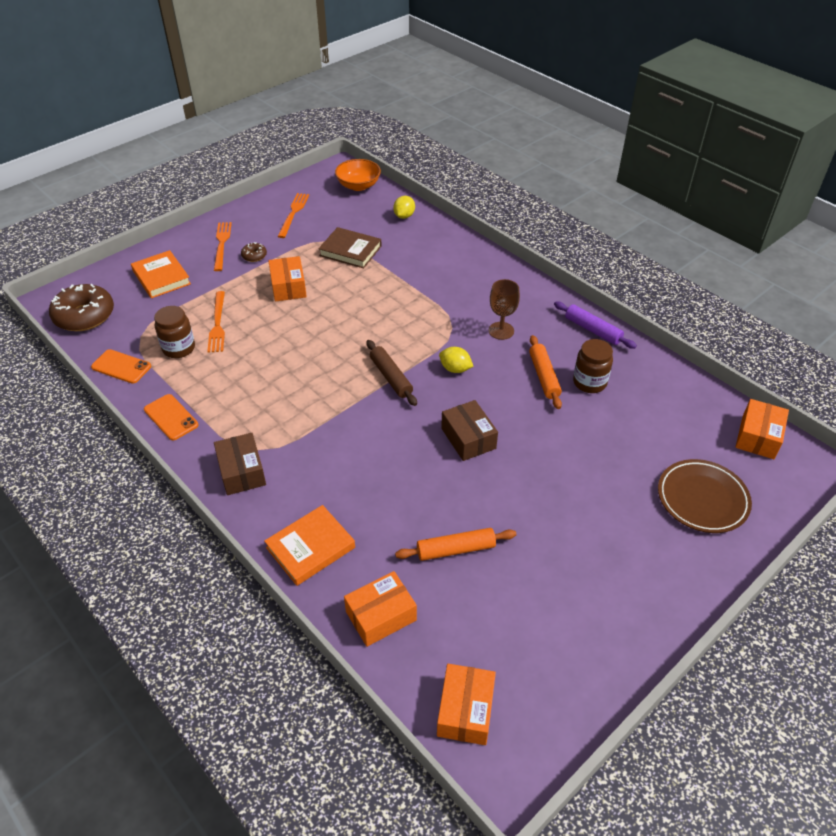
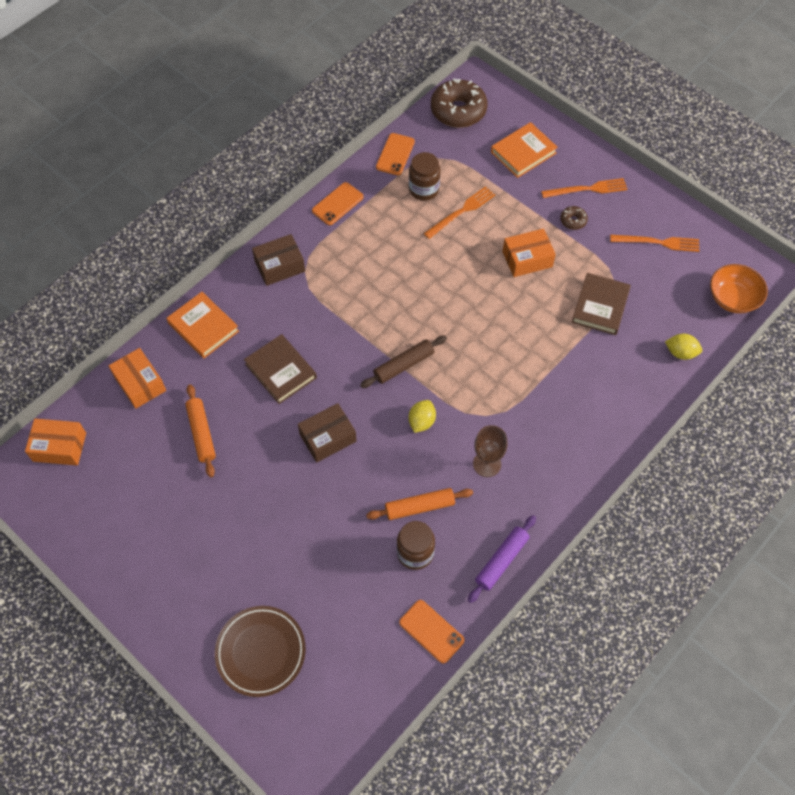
camera: 85 degrees right, 15 degrees up
(217, 324) = (461, 211): orange fork -> orange fork turned 150 degrees clockwise
(383, 474) = (280, 371): none -> brown book
(662, 377) = (431, 631): none -> orange phone
(758, 437) = (347, 725): orange box -> none

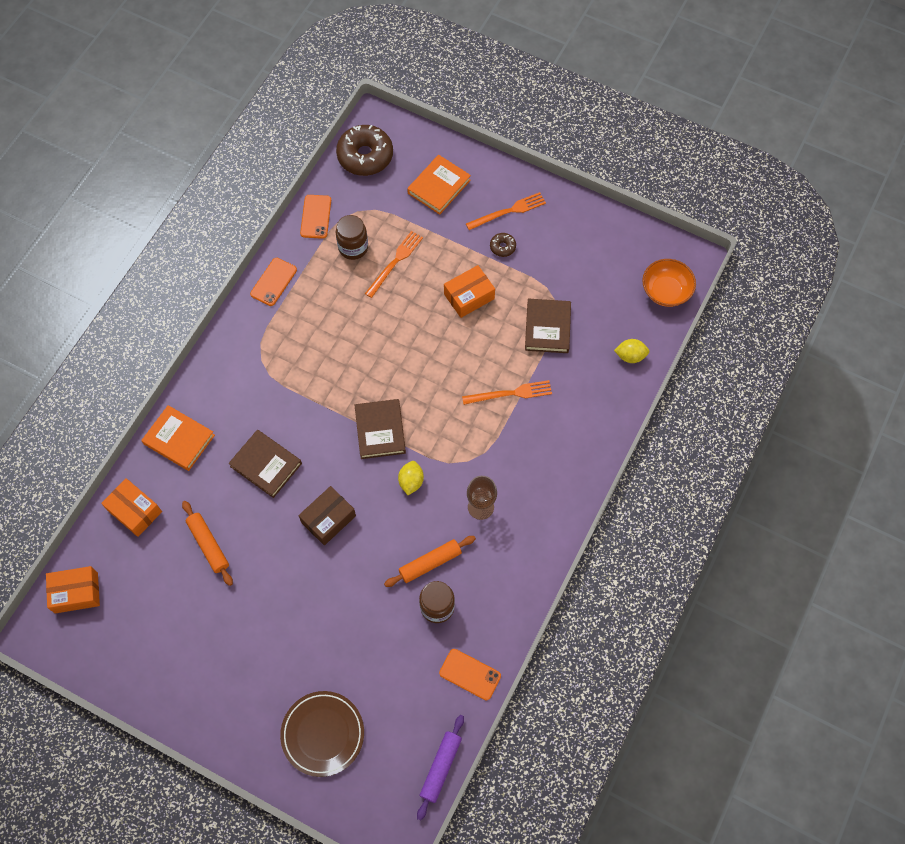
camera: 15 degrees left, 5 degrees up
(279, 266) = (235, 359): brown box -> none
(403, 365) = (380, 430): brown rolling pin -> brown book
(501, 561) = (515, 594): purple rolling pin -> purple rolling pin (440, 767)
(658, 242) = (586, 251): orange fork -> orange fork (510, 393)

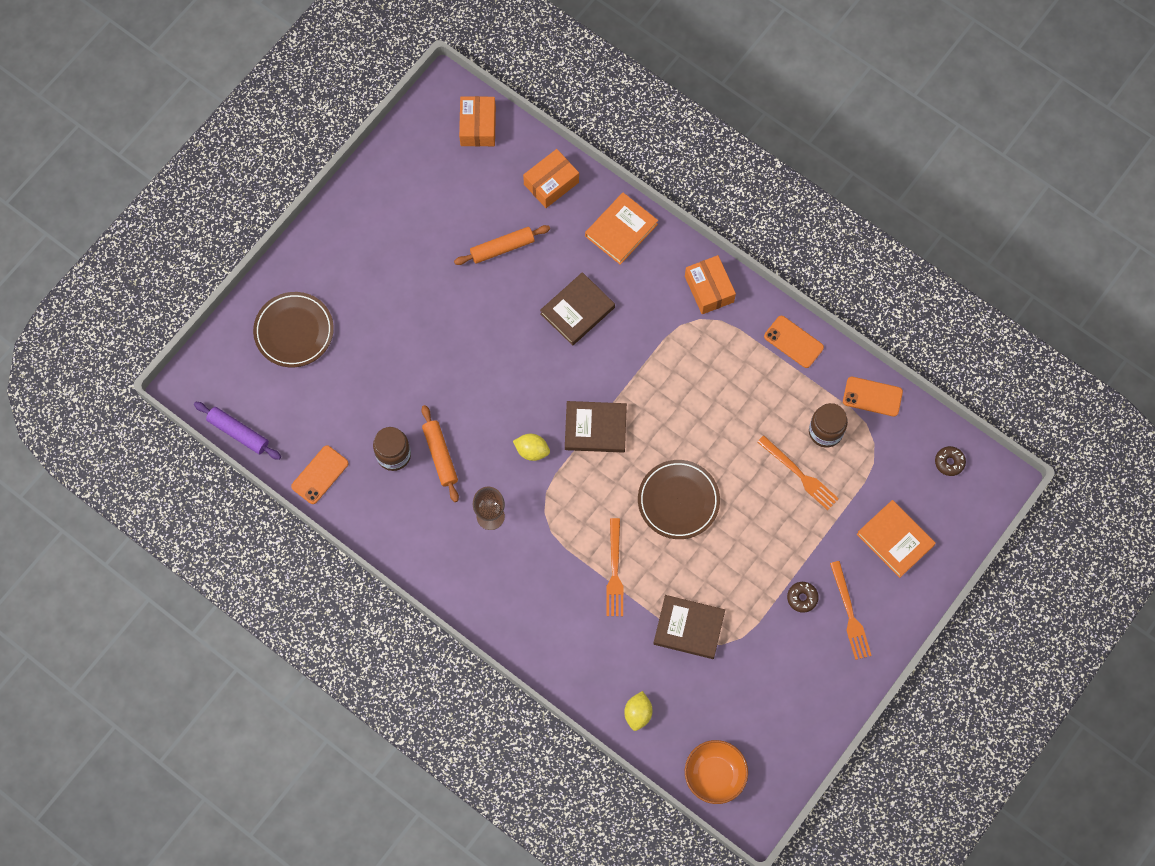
camera: 100 degrees right, 5 degrees up
(328, 519) = (507, 364): brown box -> none
(365, 156) = (949, 462): brown donut -> brown donut, size x0.45
(436, 352) = (678, 501): none -> brown plate
(469, 296) = (742, 548): orange box -> orange box (709, 289)

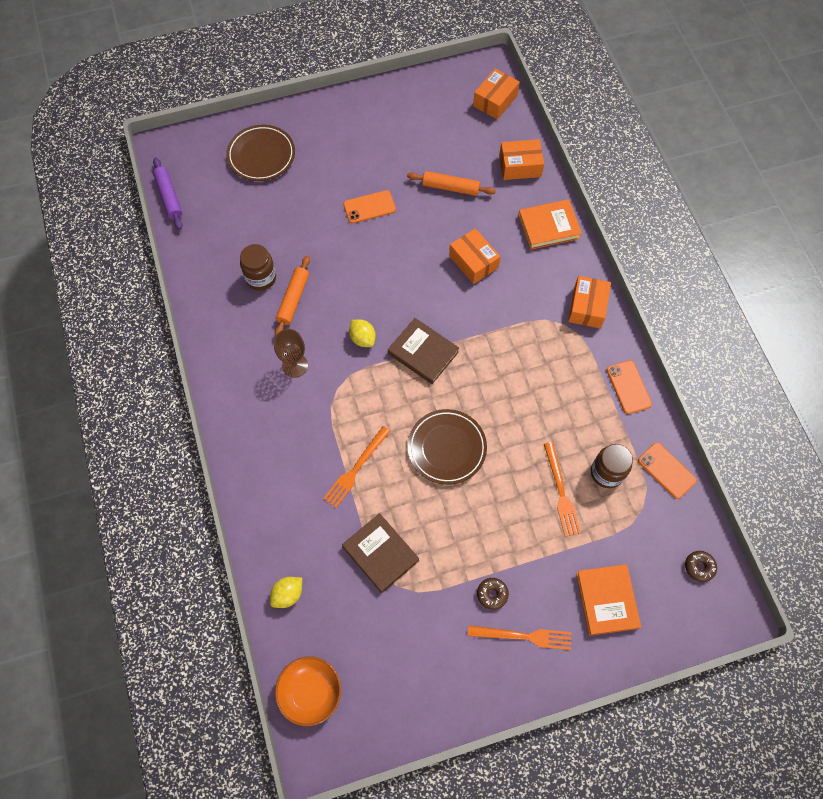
camera: 35 degrees right, 5 degrees down
(320, 475) = (199, 259): orange phone -> orange phone (369, 207)
(577, 310) = (473, 262): brown book -> orange box
(850, 614) = (523, 636): orange fork -> orange fork turned 105 degrees counterclockwise

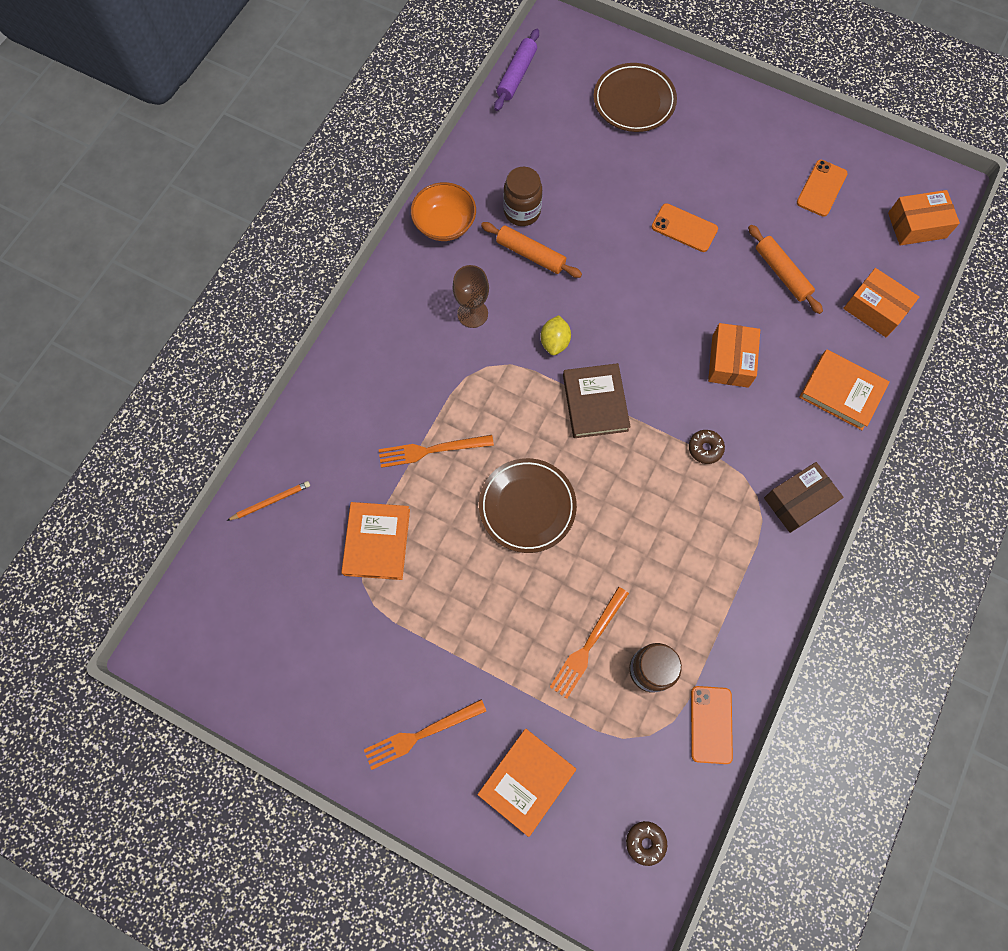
camera: 45 degrees right, 5 degrees up
(288, 594) = (271, 501): yellow lemon -> orange pencil
(293, 299) = (530, 254): orange rolling pin -> orange rolling pin turned 60 degrees clockwise
(310, 692) = (207, 598): orange bowl -> orange bowl (445, 224)
(380, 554) = (377, 542): brown book -> orange book
(492, 594) = (432, 671): brown donut -> brown donut (705, 448)
(523, 636) = (421, 734): orange fork -> orange fork turned 105 degrees clockwise
(587, 307) = (798, 501): orange box -> brown box
(628, 387) = (758, 613): orange phone -> orange phone (821, 188)

